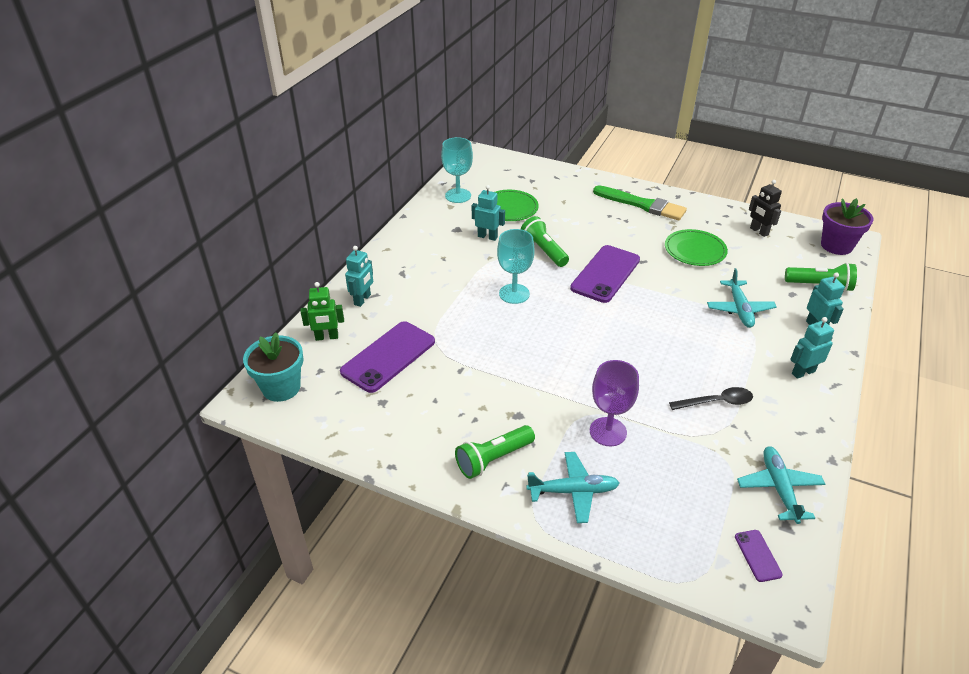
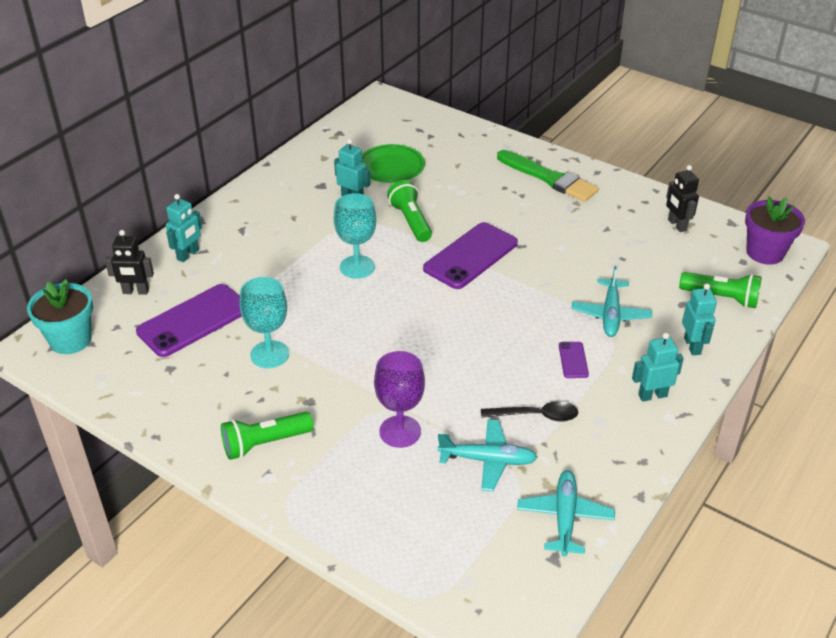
camera: 10 degrees right, 0 degrees up
(327, 337) = (136, 291): green robot -> black robot
(458, 196) = (337, 146): turquoise goblet -> turquoise goblet (269, 354)
(573, 491) = (337, 489): turquoise plane -> turquoise plane (488, 460)
(695, 250) = (588, 239): green plate -> none
(757, 555) = (508, 583): purple phone -> purple phone (573, 360)

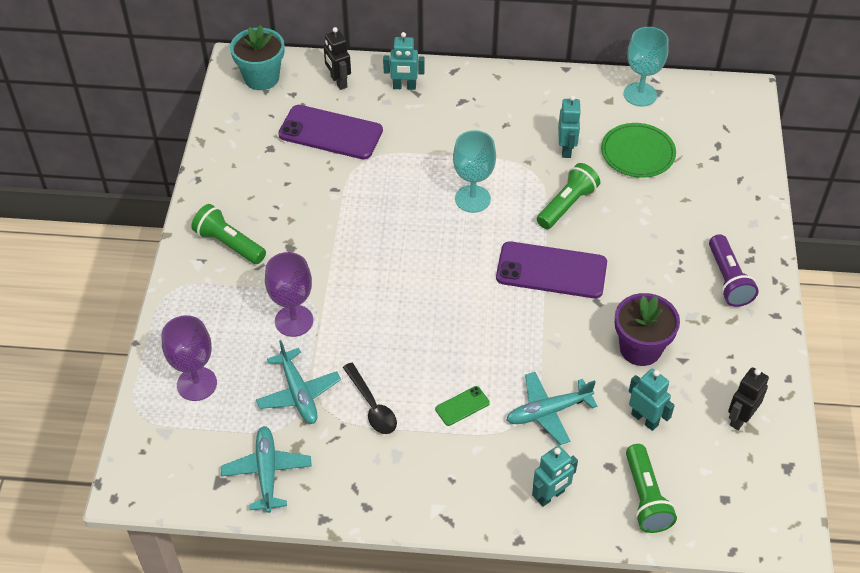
camera: 60 degrees right, 10 degrees up
(269, 354) = (325, 197): turquoise goblet -> turquoise goblet (640, 94)
(423, 533) = (197, 384): none -> purple goblet
(549, 178) = (728, 280): green brush -> purple flashlight
(564, 517) = (267, 472): turquoise plane -> turquoise plane turned 75 degrees counterclockwise
(573, 360) = (462, 406): purple phone -> green phone
(652, 395) = (456, 485): turquoise robot -> turquoise robot (645, 419)
(765, 252) = (758, 515): purple flower pot -> purple flower pot (640, 348)

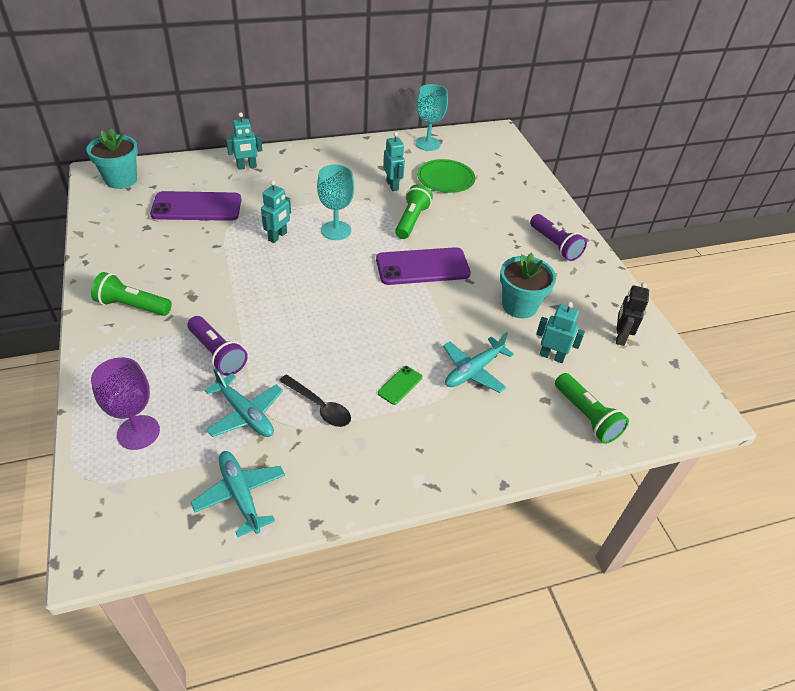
camera: 25 degrees left, 5 degrees down
(294, 321) = (217, 354): purple goblet -> purple flashlight
(338, 82) = (190, 172): black robot -> none
(550, 495) = (510, 438): turquoise robot -> turquoise robot (278, 236)
(640, 348) = (519, 306): purple flower pot -> turquoise flower pot

